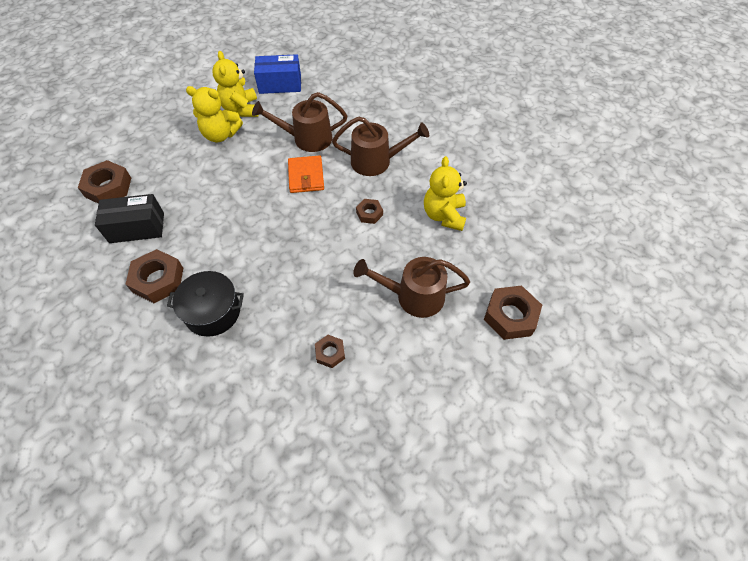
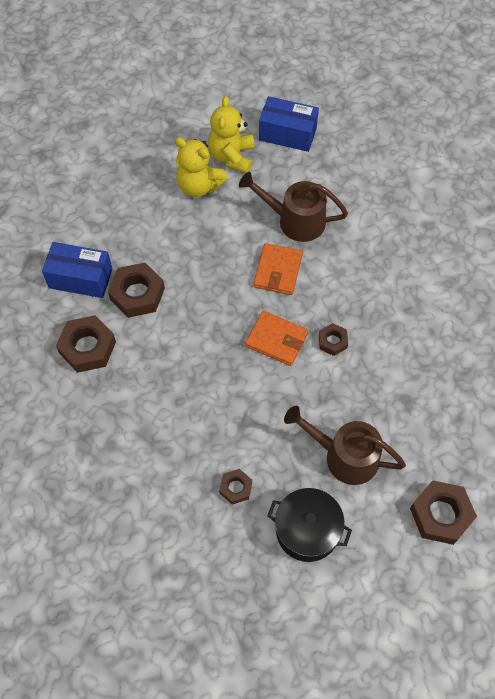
camera: 20 degrees right, 5 degrees up
(108, 187) = (62, 218): brown nut -> brown nut (137, 294)
(137, 228) = (80, 278): black box -> blue box
(213, 312) = (132, 402): black pot -> black pot (307, 530)
(323, 226) = (276, 340): none -> orange wallet
(377, 161) = (365, 276): brown watering can -> none
(444, 215) = (416, 371): yellow teddy bear -> none

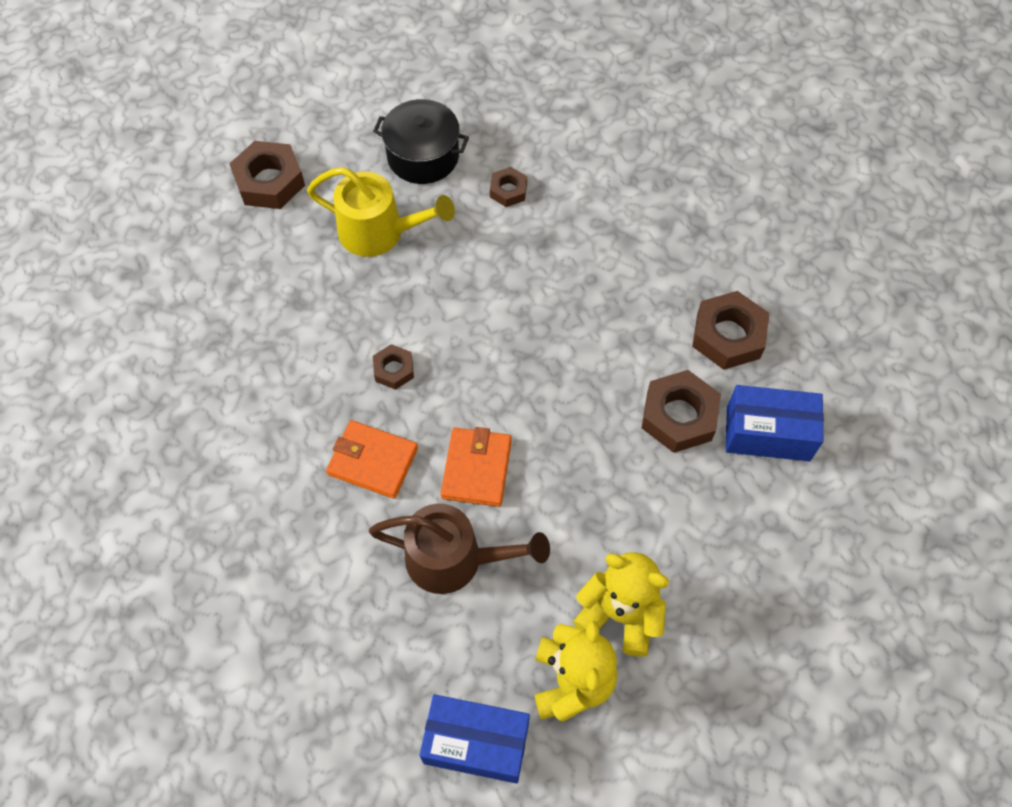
camera: 175 degrees right, 0 degrees up
(276, 340) = (471, 366): orange wallet -> orange wallet (373, 461)
(344, 456) = (380, 232): brown watering can -> yellow watering can

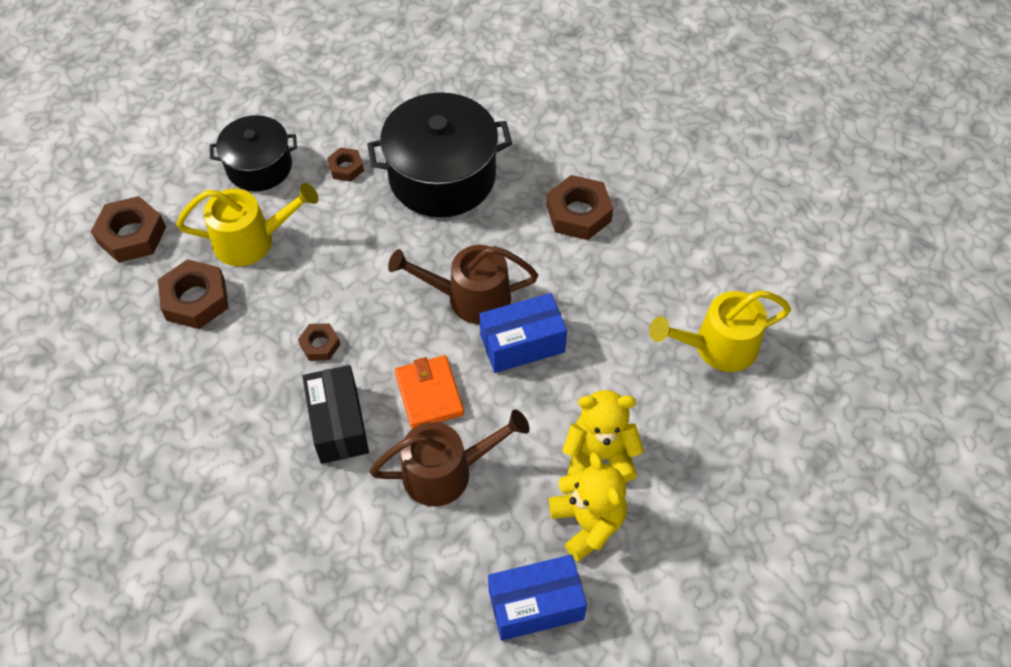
camera: 25 degrees left, 5 degrees down
(373, 461) = (339, 424): orange wallet -> black box
(567, 382) = (469, 298): none -> brown watering can
(602, 238) = (442, 176): none -> black pot
(679, 416) = (571, 288): brown nut -> brown nut (196, 299)
(768, 433) = (645, 274): blue box -> blue box (522, 344)
(808, 549) = (717, 347): none -> yellow watering can

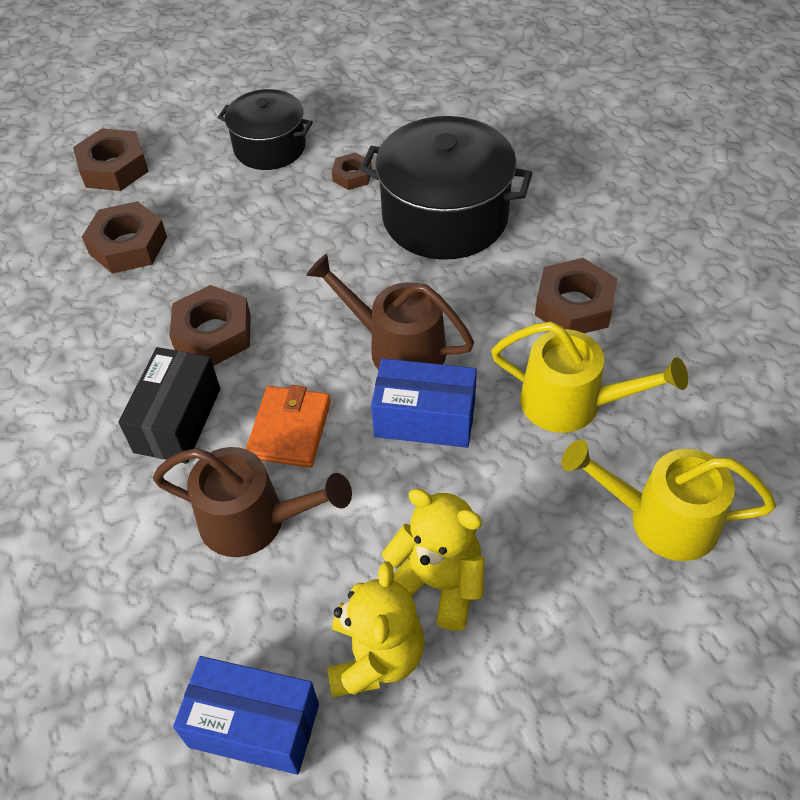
camera: 30 degrees right, 5 degrees down
(253, 240) = (217, 211): yellow watering can -> yellow watering can (573, 403)
(320, 345) = (213, 333): brown nut -> brown nut, size x1.79

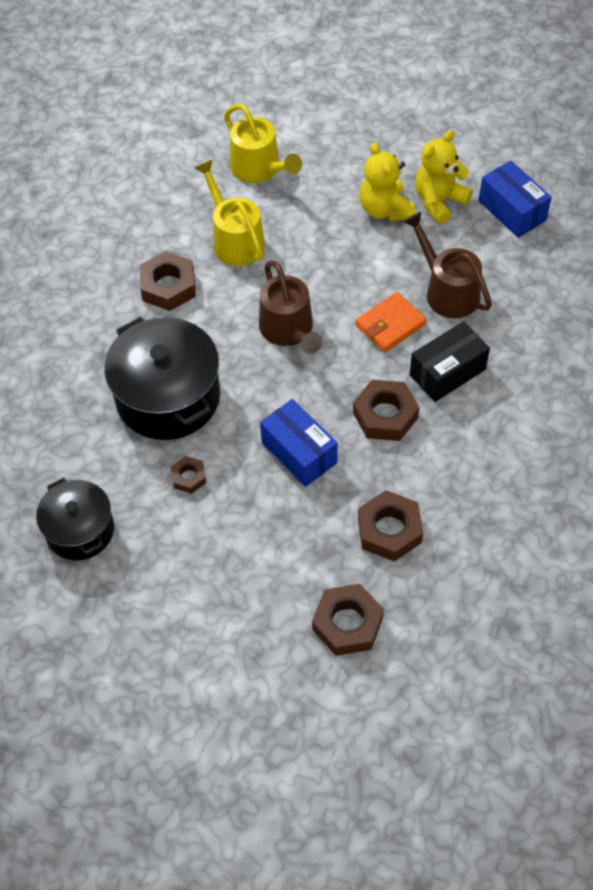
camera: 140 degrees left, 5 degrees up
(270, 147) = (217, 552): black pot -> black pot (80, 530)
(425, 418) = (315, 282): blue box -> blue box (299, 453)

